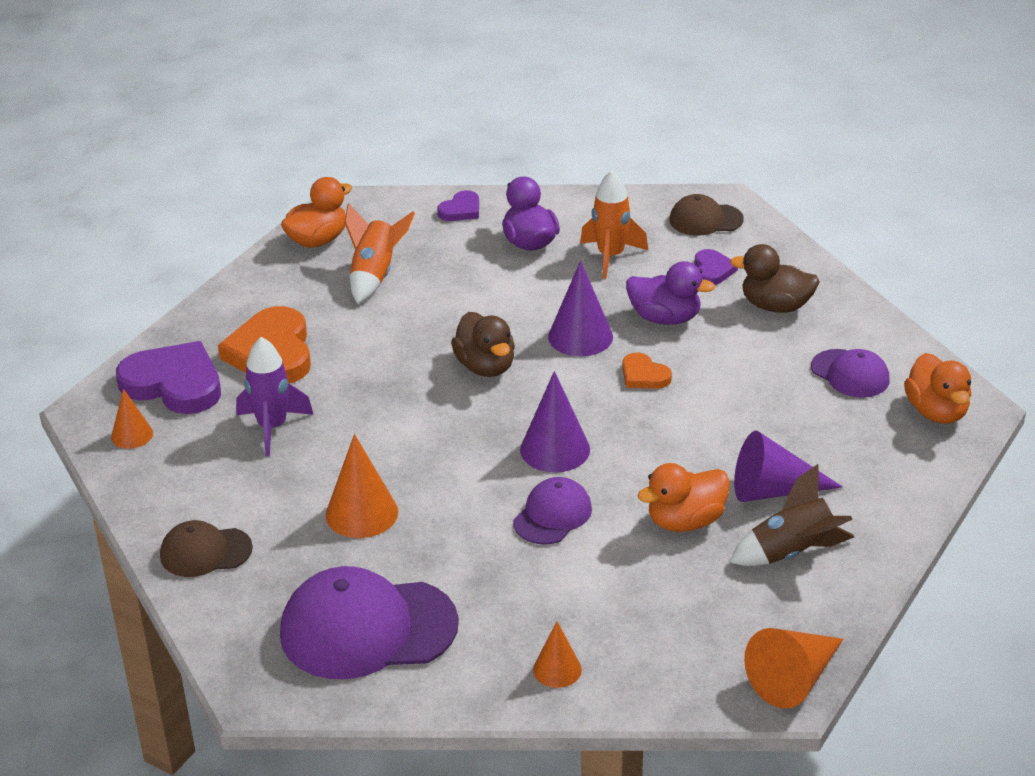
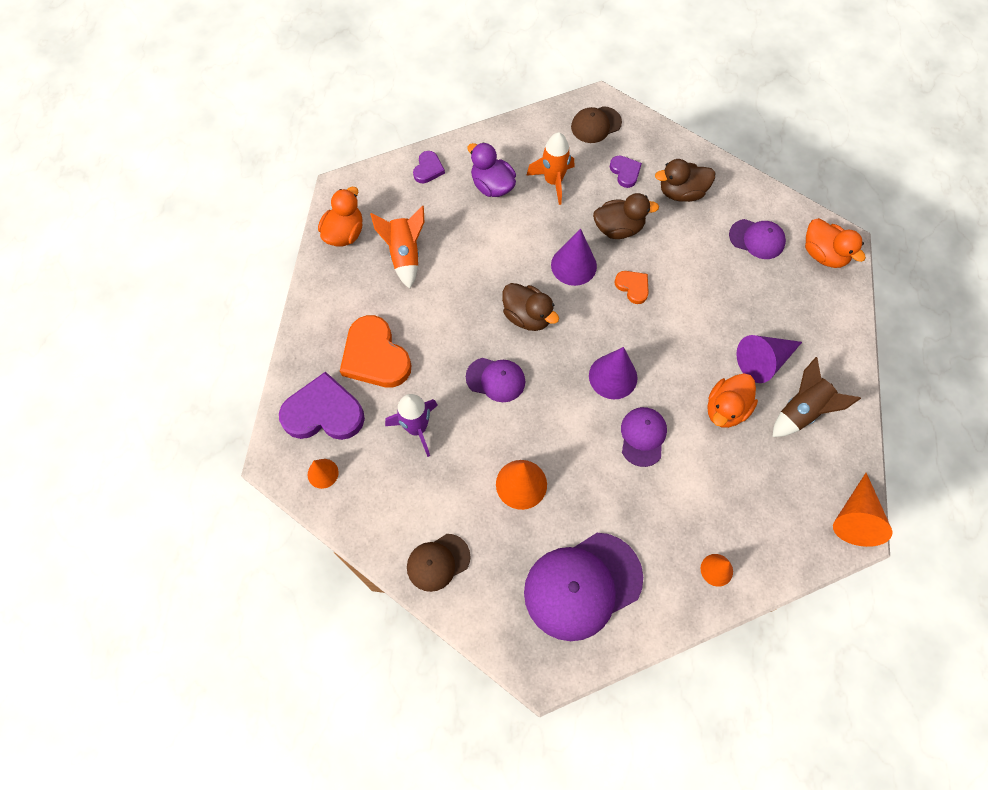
camera: 25 degrees left, 30 degrees up
(402, 411) = (496, 379): none -> purple cap
(644, 375) = (633, 287): orange heart -> orange heart turned 150 degrees counterclockwise
(665, 318) = (618, 228): purple duck -> brown duck

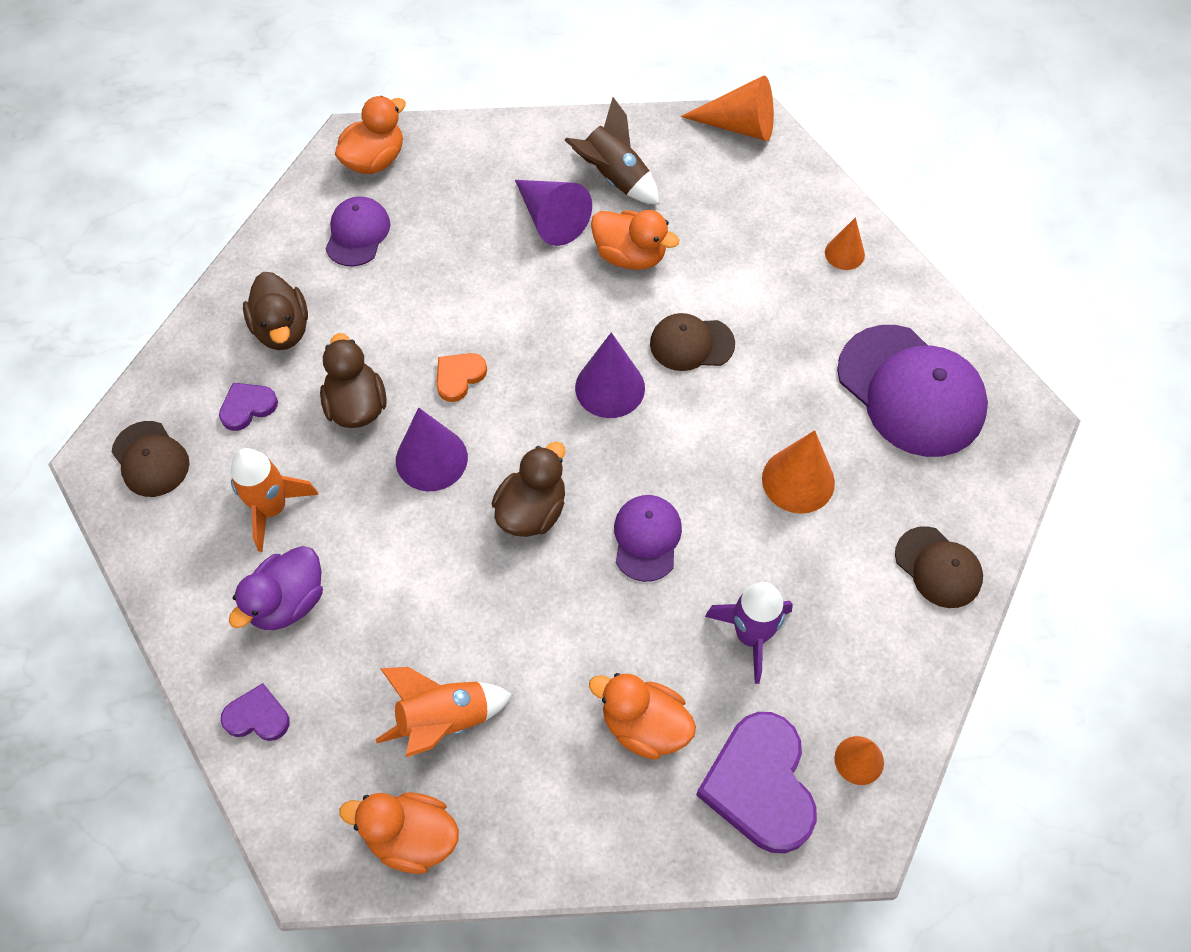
camera: 100 degrees left, 5 degrees down
(375, 356) = (644, 725): orange heart -> orange duck
(643, 436) = (691, 344): purple cap -> brown cap

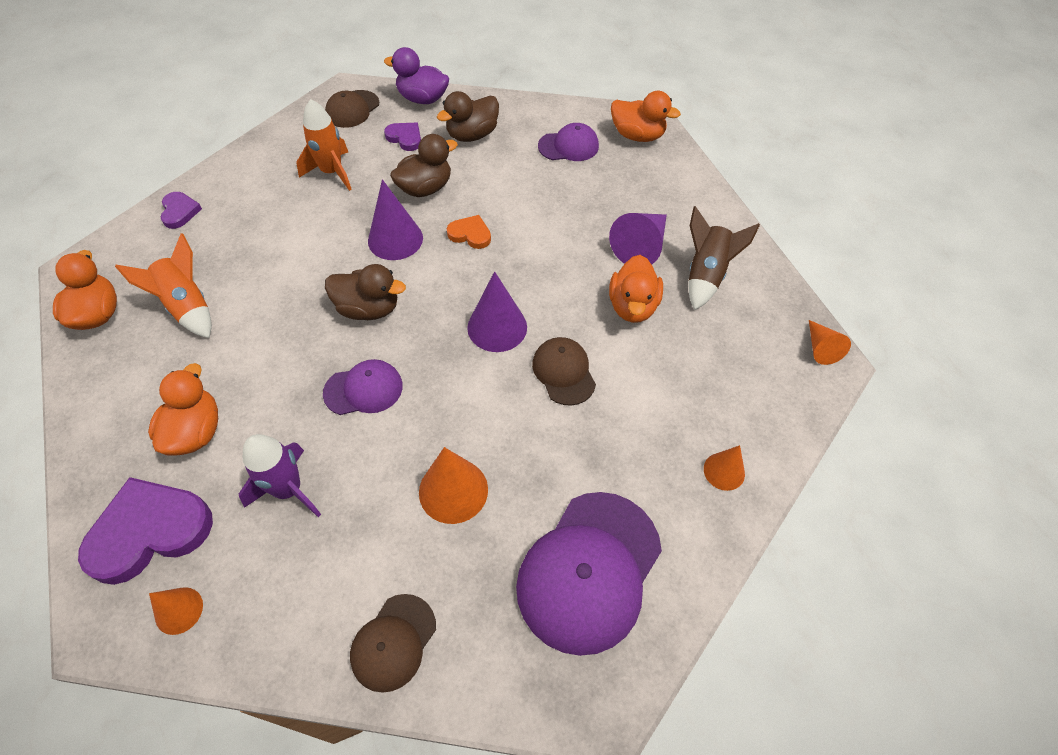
camera: 70 degrees right, 5 degrees down
(288, 602) = (264, 200): purple duck -> purple duck (422, 99)
(739, 125) = (820, 348): orange cone -> orange cone, size x0.61

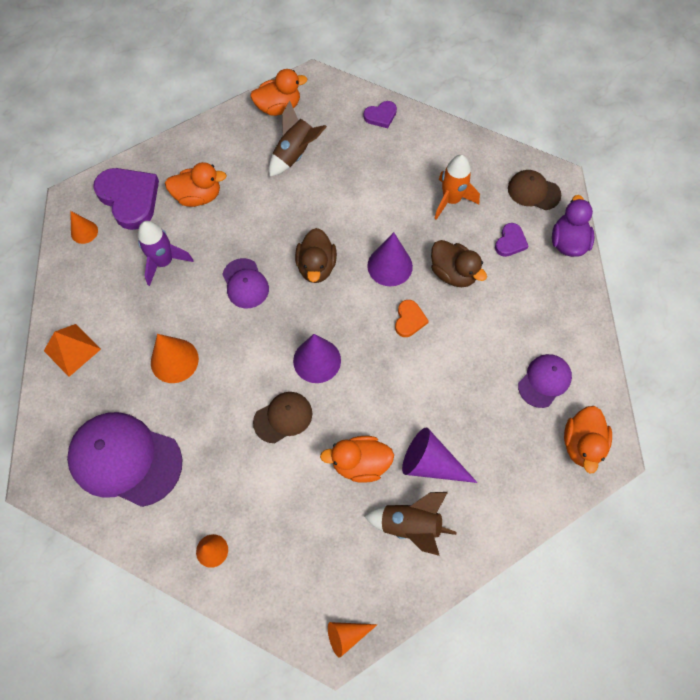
camera: 80 degrees right, 10 degrees up
(187, 306) = (295, 154): orange rocket -> brown rocket
(393, 642) = (72, 350): brown cap -> orange pyramid
(472, 135) = (532, 294): brown duck -> none
(568, 146) = (544, 381): purple cap -> purple cap turned 120 degrees counterclockwise

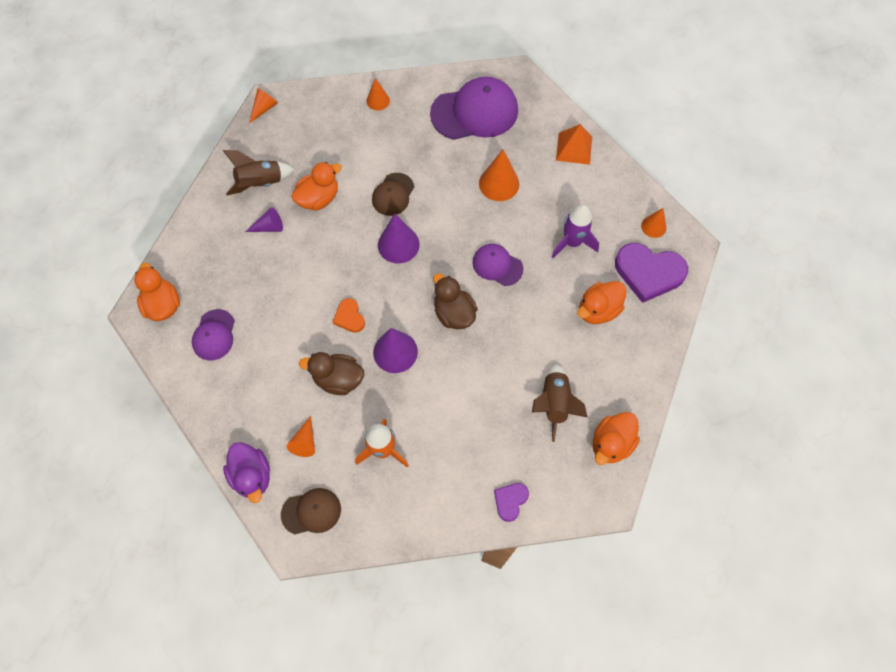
camera: 145 degrees right, 0 degrees up
(431, 463) = (269, 227): purple cone -> purple cone, size x0.61
(510, 242) = (305, 441): purple heart -> orange cone

